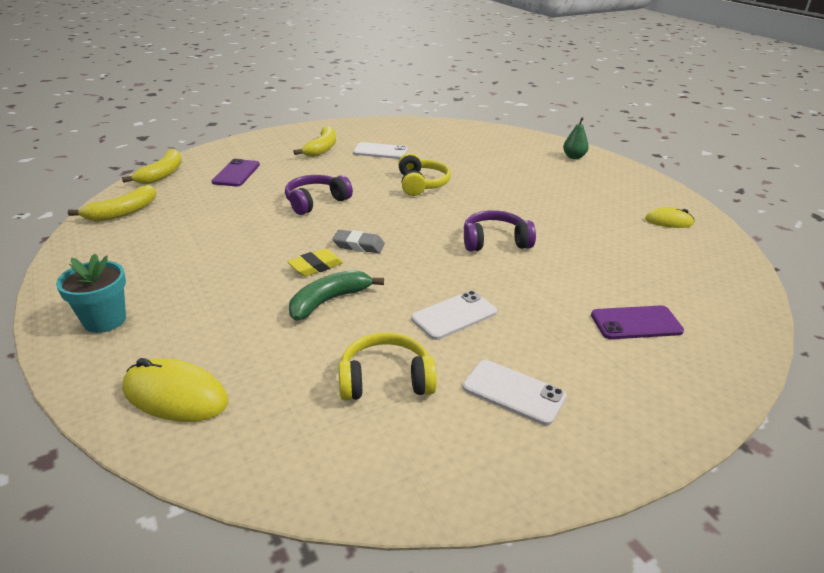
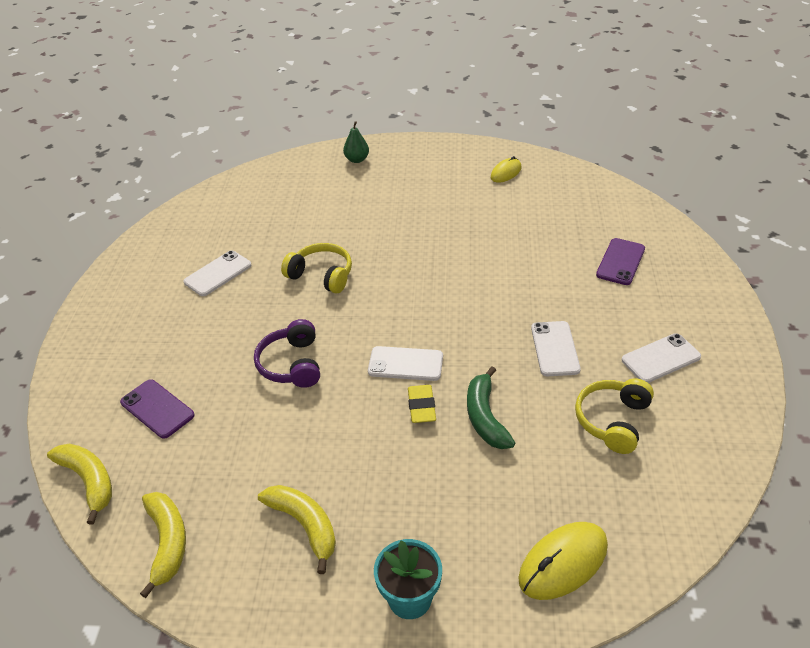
camera: 55 degrees left, 10 degrees up
(322, 148) = (162, 315): yellow banana -> yellow banana (304, 525)
(359, 245) = (405, 364): grey eraser -> white phone
(495, 241) = (464, 277): purple headphones -> none

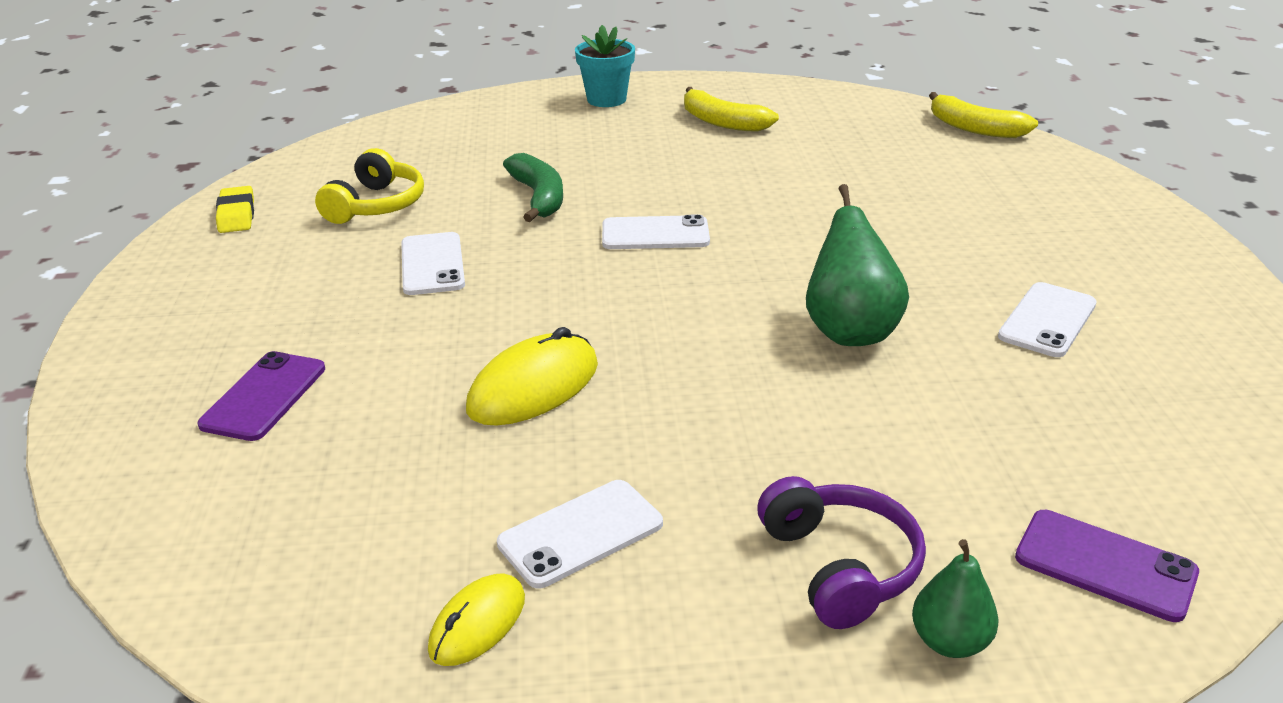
camera: 170 degrees right, 10 degrees down
(157, 409) = (962, 175): purple phone -> purple phone (1105, 565)
(167, 543) = (850, 106): yellow banana -> none
(291, 364) = (820, 223): purple headphones -> purple headphones (840, 566)
(321, 275) = (850, 331): yellow headphones -> green pear
(421, 407) = (622, 199): yellow eraser -> yellow eraser (237, 215)
(563, 562) = (464, 122): yellow mouse -> yellow mouse (534, 387)
(660, 358) = (276, 265): white phone -> white phone (581, 533)

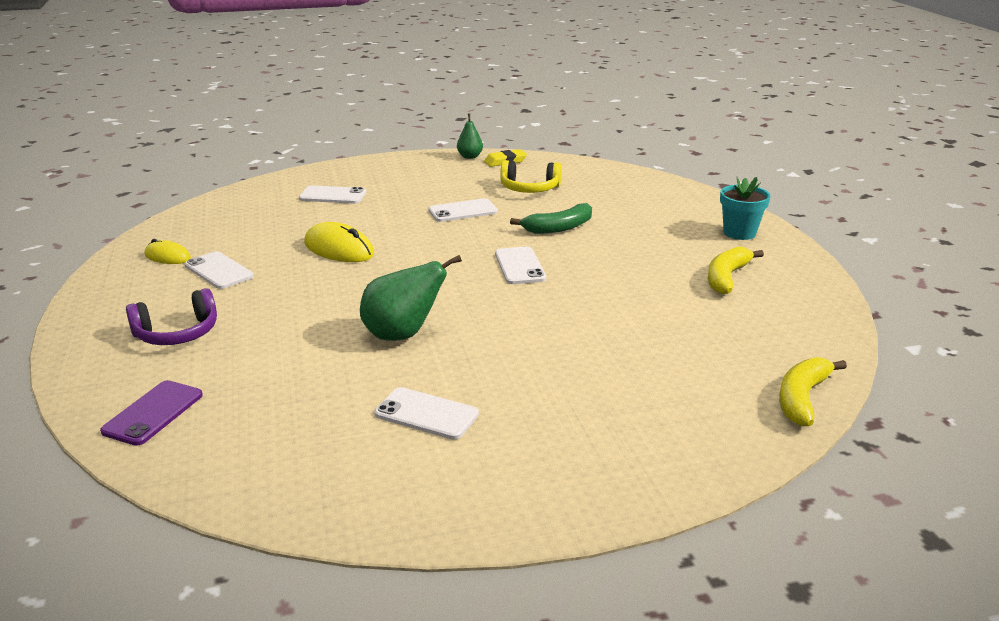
camera: 80 degrees right, 5 degrees down
(264, 396) = (333, 195): purple phone -> white phone
(949, 641) = (115, 362): green pear -> green pear (470, 157)

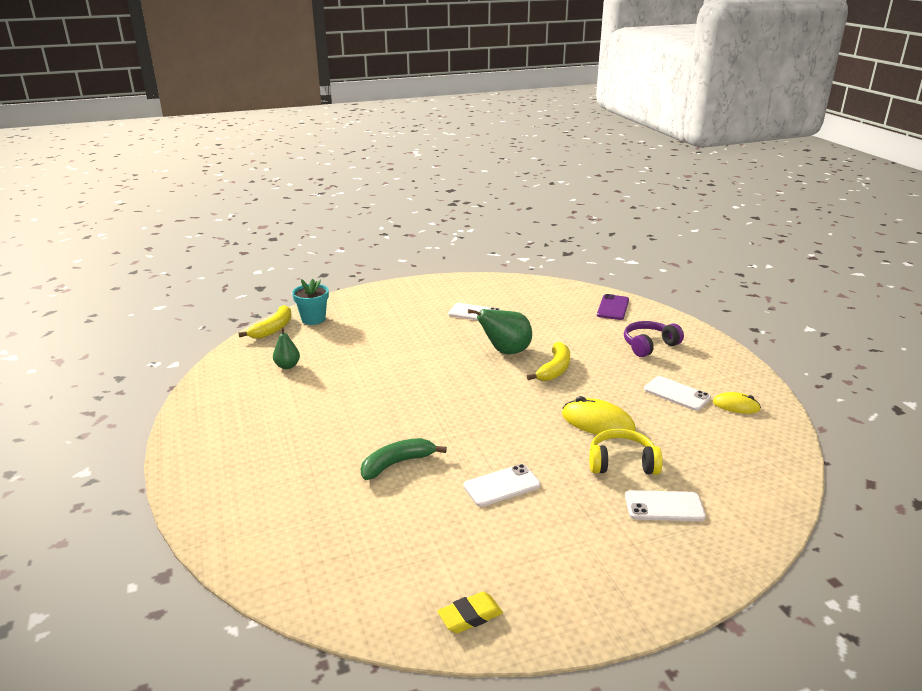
camera: 175 degrees right, 0 degrees up
(470, 157) = (528, 629): green pear -> green pear (287, 366)
(519, 266) = (433, 412): white phone -> none
(529, 189) = (429, 538): yellow headphones -> yellow headphones (622, 463)
(727, 278) = (263, 409): yellow banana -> yellow banana (554, 369)
(739, 233) = (214, 467): turquoise flower pot -> turquoise flower pot (313, 319)

